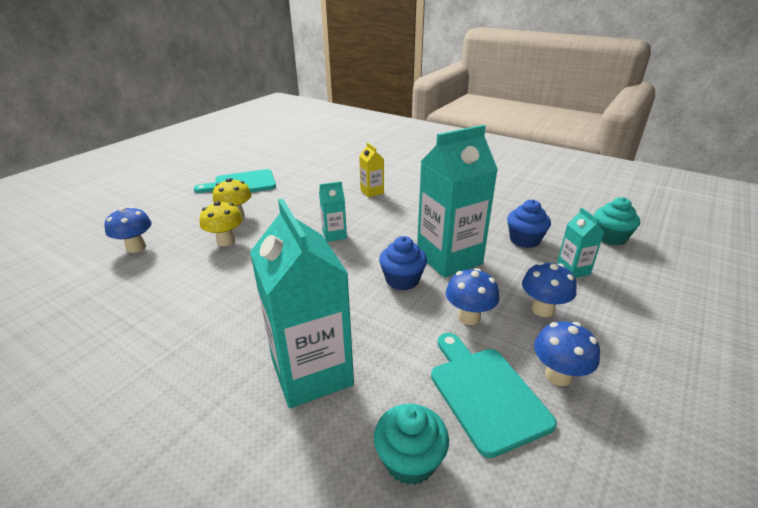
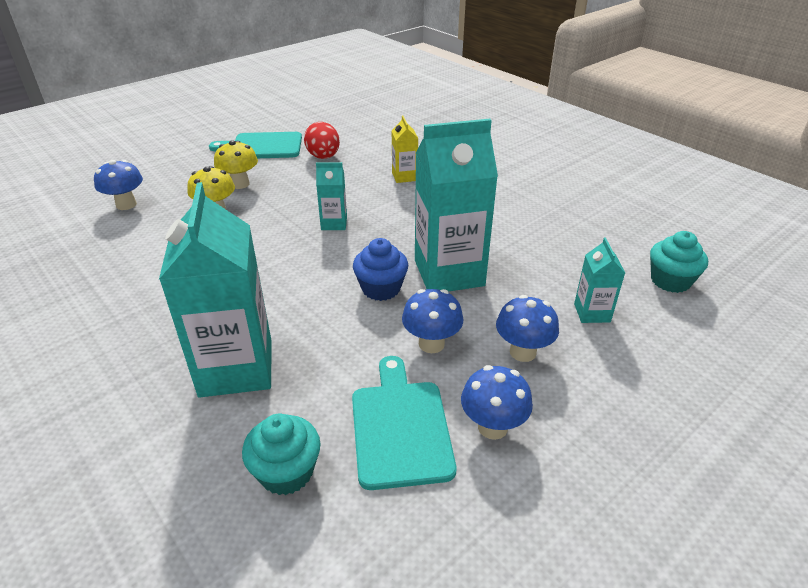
camera: 15 degrees right, 5 degrees up
(298, 186) = (323, 157): none -> red egg
(524, 240) = (555, 266): blue cupcake -> none

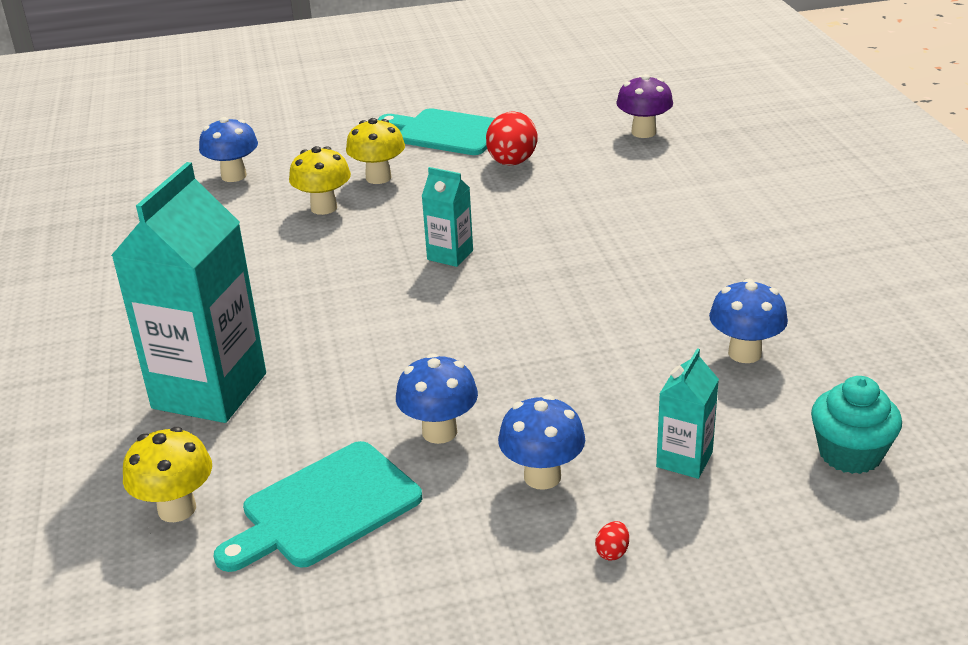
camera: 30 degrees right, 5 degrees down
(286, 472) = (177, 509): turquoise cupcake -> yellow mushroom
(381, 288) = (437, 350): blue cupcake -> none
(388, 124) = (643, 132): none -> purple mushroom
(400, 427) = (325, 508): turquoise cutting board -> turquoise cutting board turned 150 degrees counterclockwise
(404, 177) = (597, 213): yellow carton -> none
(449, 273) = (539, 355): turquoise carton -> none
(492, 427) = (426, 544): blue mushroom -> blue mushroom (744, 353)
(608, 387) = (612, 552): none -> red egg

